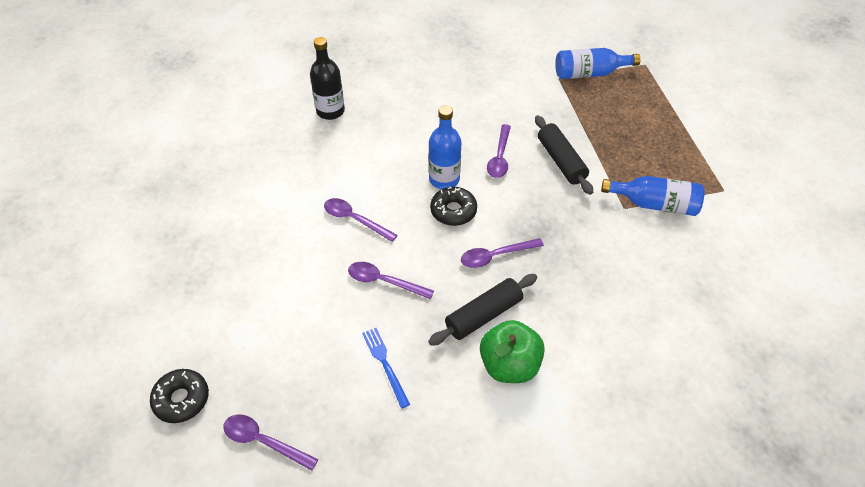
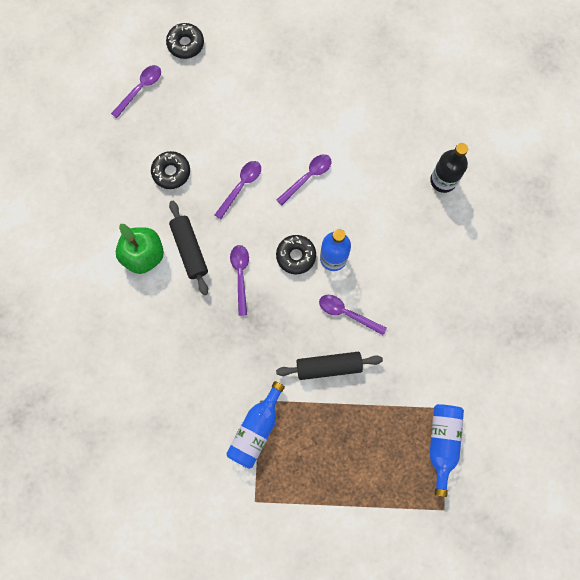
camera: 105 degrees right, 25 degrees up
(385, 364) = (171, 172): blue fork -> black donut

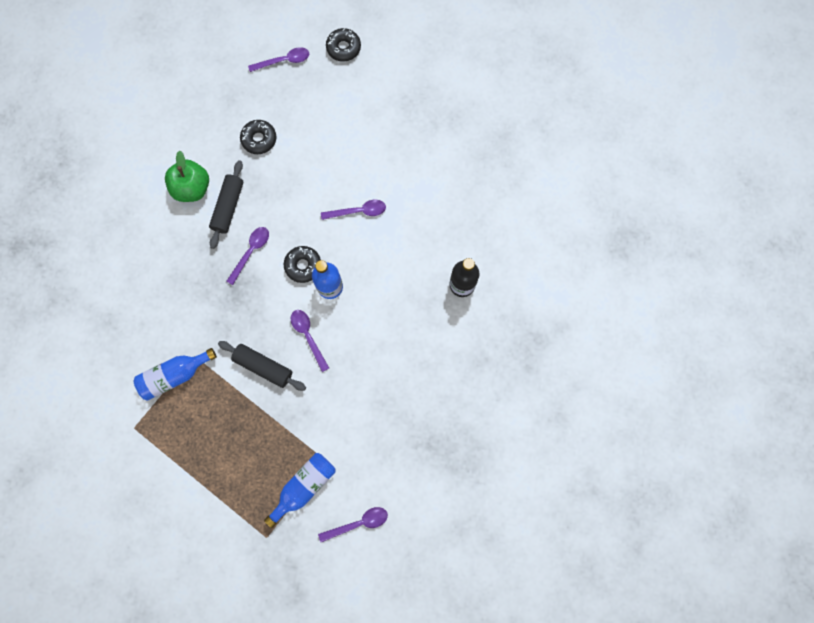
camera: 35 degrees right, 0 degrees up
(241, 186) = (302, 185): purple spoon -> purple spoon (358, 523)

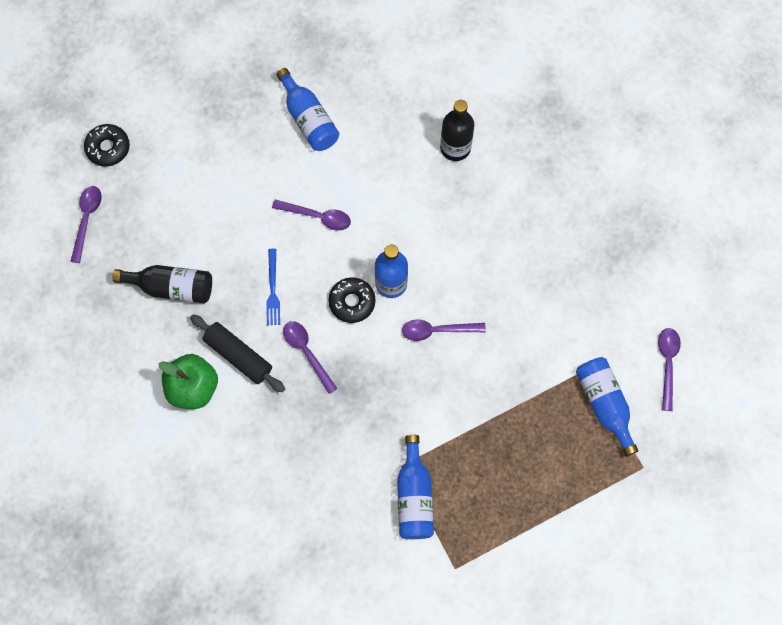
camera: 65 degrees left, 5 degrees down
(259, 139) = (172, 287): black donut -> black bottle
(263, 367) = (450, 393): black rolling pin -> none
(288, 207) = (273, 290): none -> blue fork
(358, 211) = (317, 217): purple spoon -> purple spoon turned 90 degrees clockwise
(432, 170) = (308, 119): none -> blue bottle

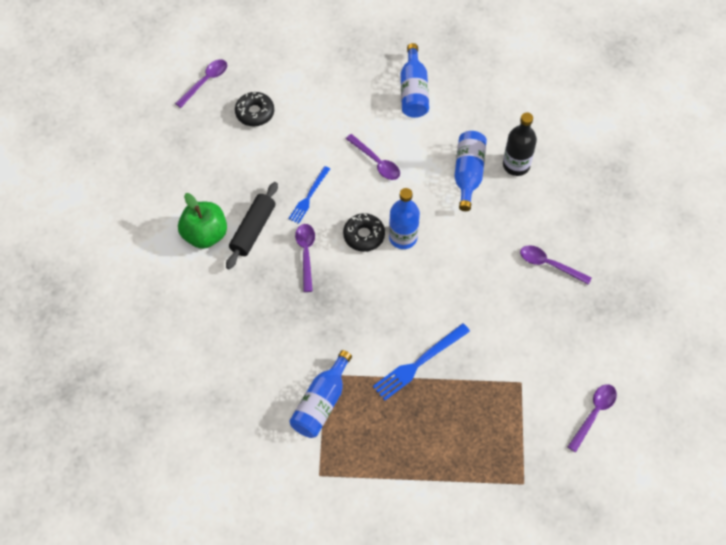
camera: 30 degrees right, 10 degrees down
(108, 148) = (252, 41): black donut -> black donut (255, 113)
(172, 287) = (235, 157): black bottle -> none
(238, 356) = (253, 229): black rolling pin -> black rolling pin turned 45 degrees clockwise
(437, 330) = (417, 290): purple spoon -> purple spoon (549, 264)
(482, 404) = (419, 363): none -> blue fork
(604, 404) = (520, 417): blue bottle -> blue bottle (468, 174)

